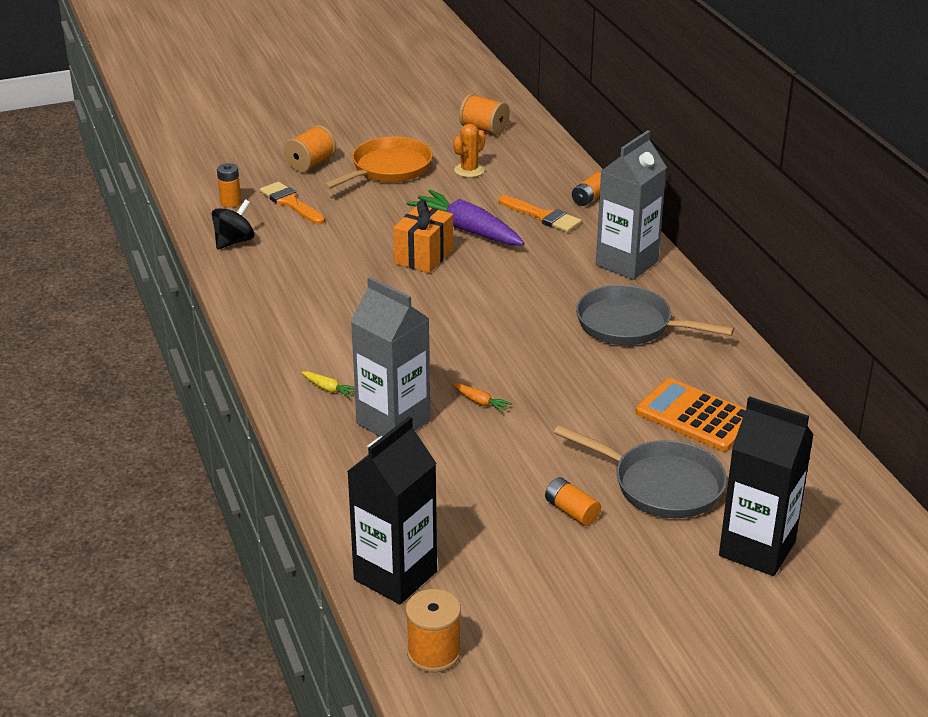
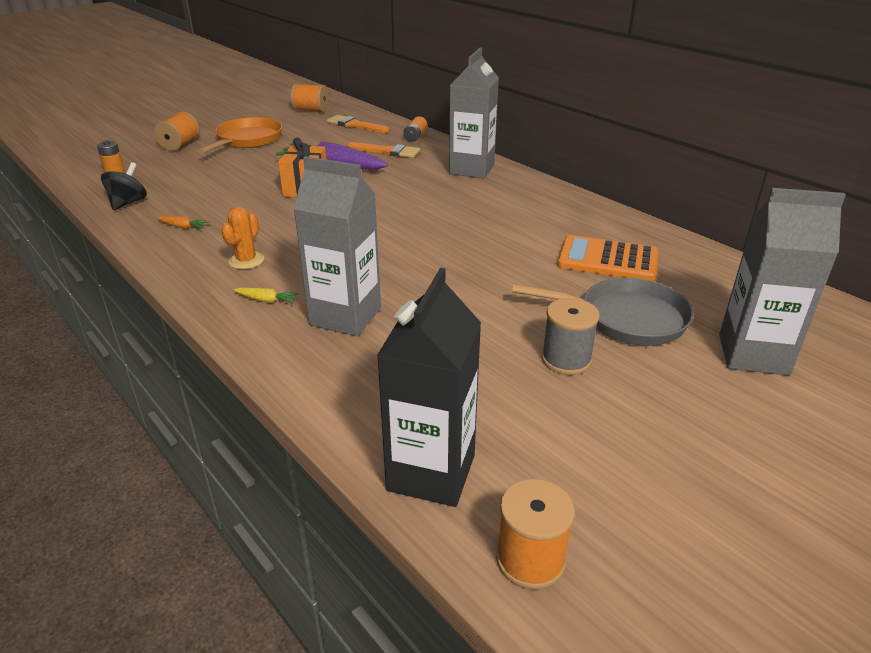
camera: 20 degrees left, 0 degrees up
(290, 203) = (172, 170): orange brush -> orange brush (355, 125)
(469, 170) = (313, 133): orange cactus -> orange cactus (246, 261)
(481, 402) = (419, 284): orange carrot -> orange carrot (183, 227)
(572, 511) = (566, 359): orange battery -> grey spool
(630, 325) = (504, 206): grey pan -> none
(757, 549) = (753, 354): black carton -> grey carton

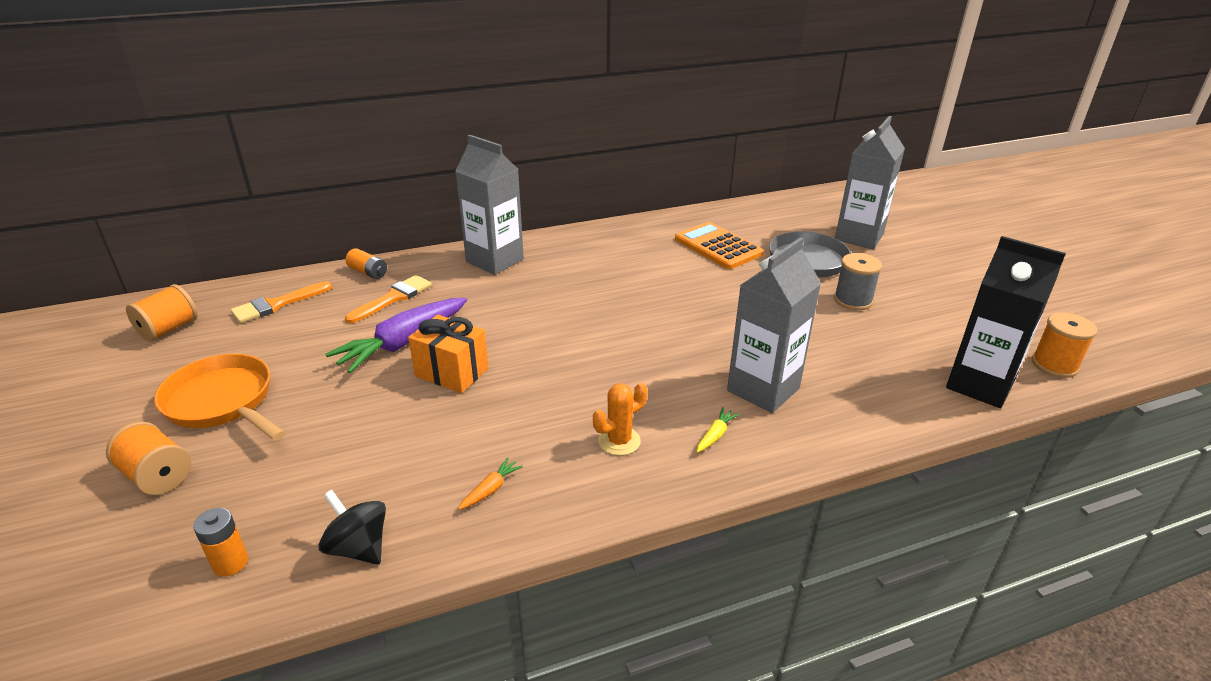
camera: 70 degrees left, 0 degrees up
(246, 261) = (619, 441): orange cactus -> orange cactus turned 75 degrees counterclockwise
(607, 259) = (718, 246): orange calculator -> orange calculator turned 105 degrees clockwise

